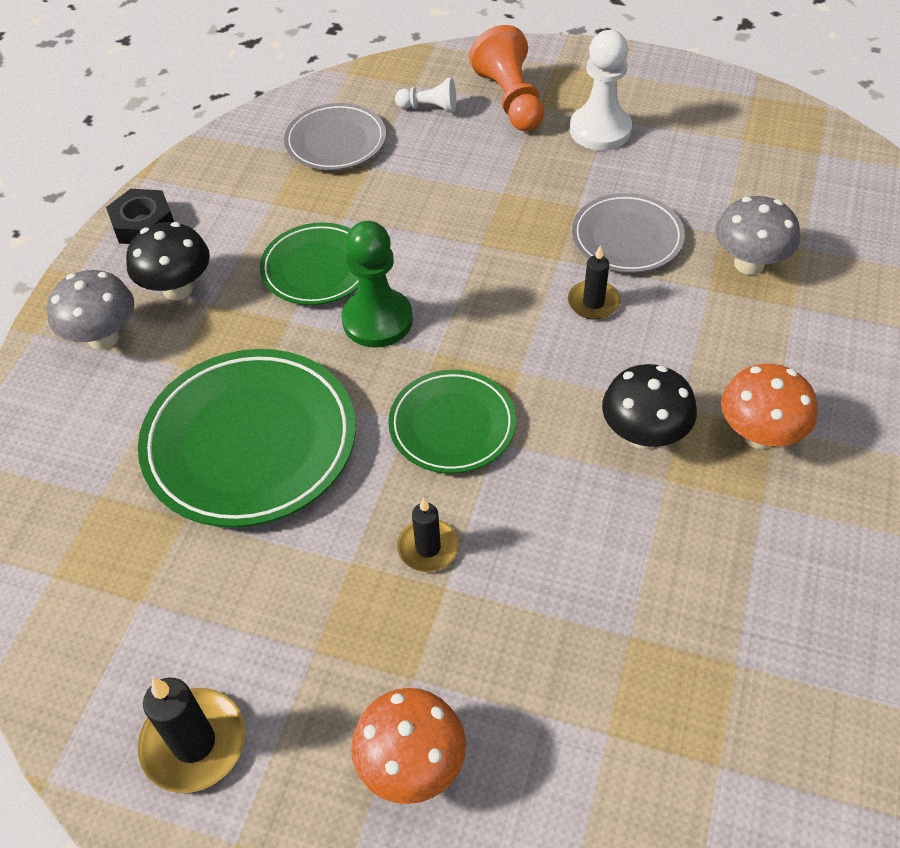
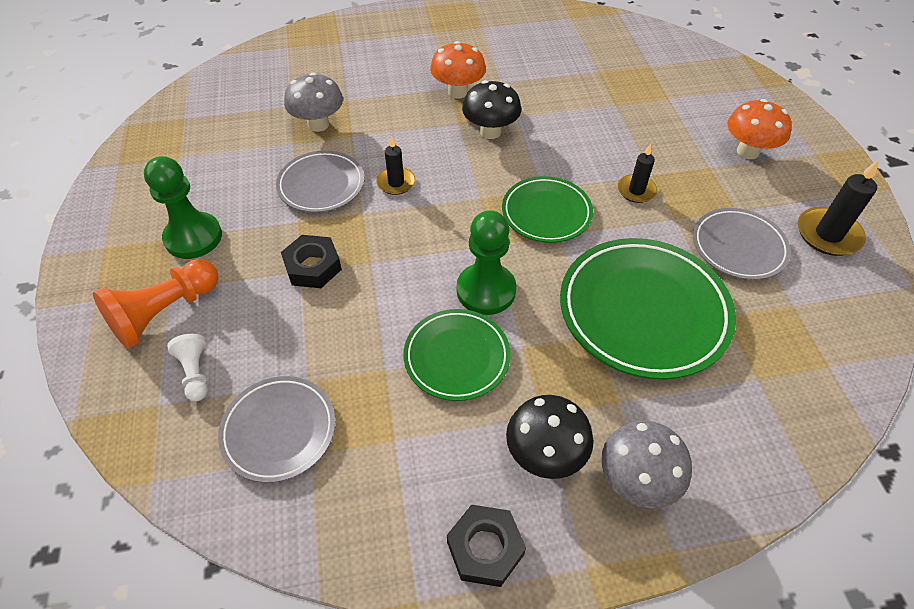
camera: 120 degrees left, 0 degrees up
(257, 605) = (738, 247): none -> grey plate
(503, 202) = (313, 266): none -> black nut
(600, 130) = (193, 237): white pawn -> green pawn

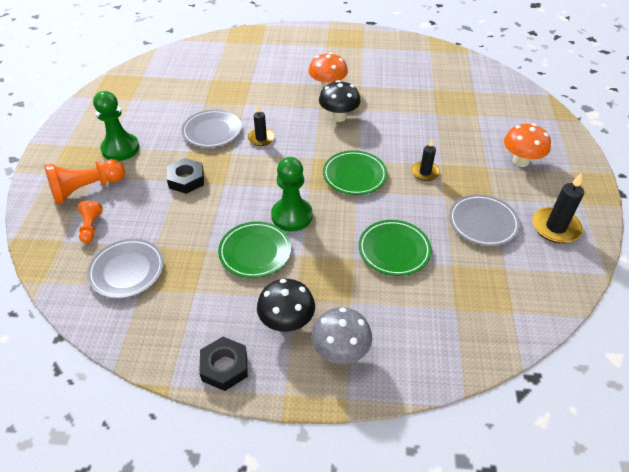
camera: 15 degrees right, 5 degrees down
(195, 373) = (91, 227): white pawn -> orange pawn
(318, 124) = (225, 93): grey mushroom -> none
(643, 311) = (394, 250): green plate -> green plate, size x0.59

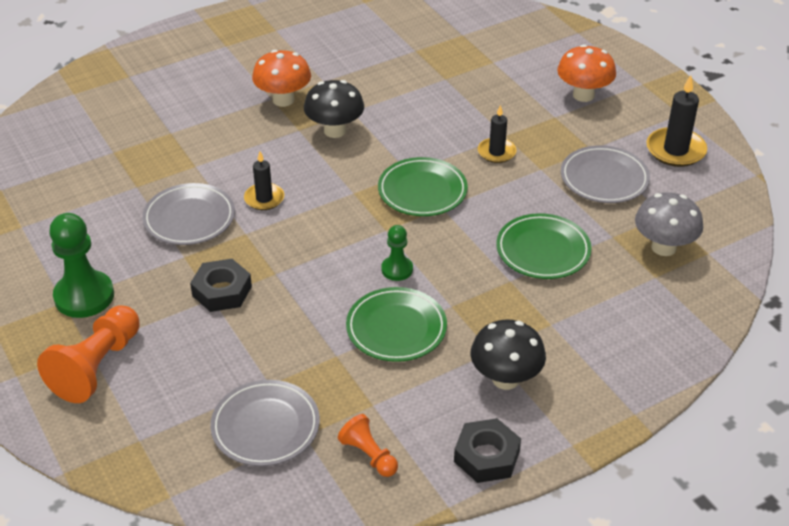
camera: 35 degrees left, 5 degrees down
(91, 227) = (159, 406): orange pawn -> orange pawn (369, 455)
(292, 216) = (397, 269): green pawn -> green pawn, size x0.55
(340, 352) = (586, 376): grey mushroom -> grey mushroom (663, 247)

